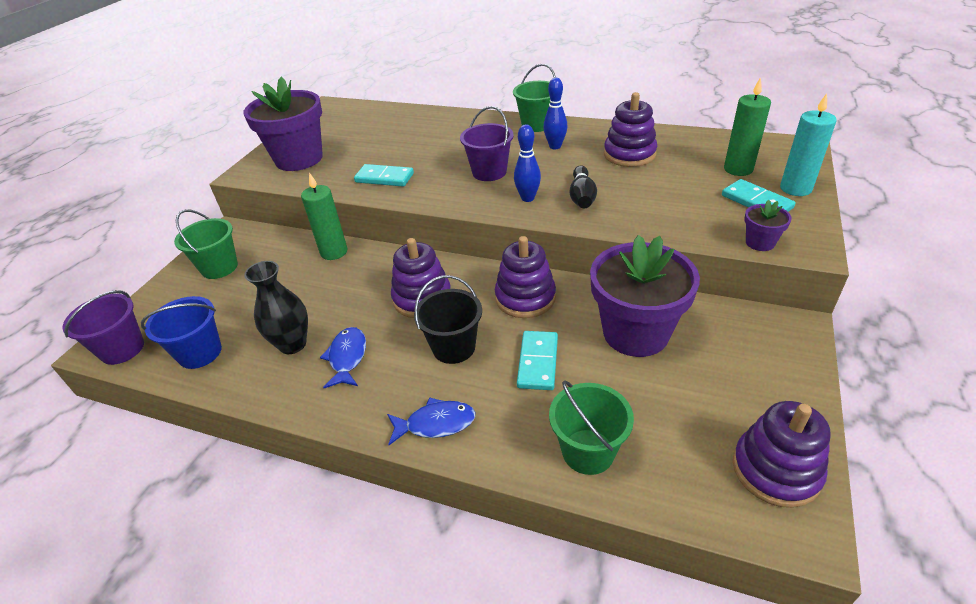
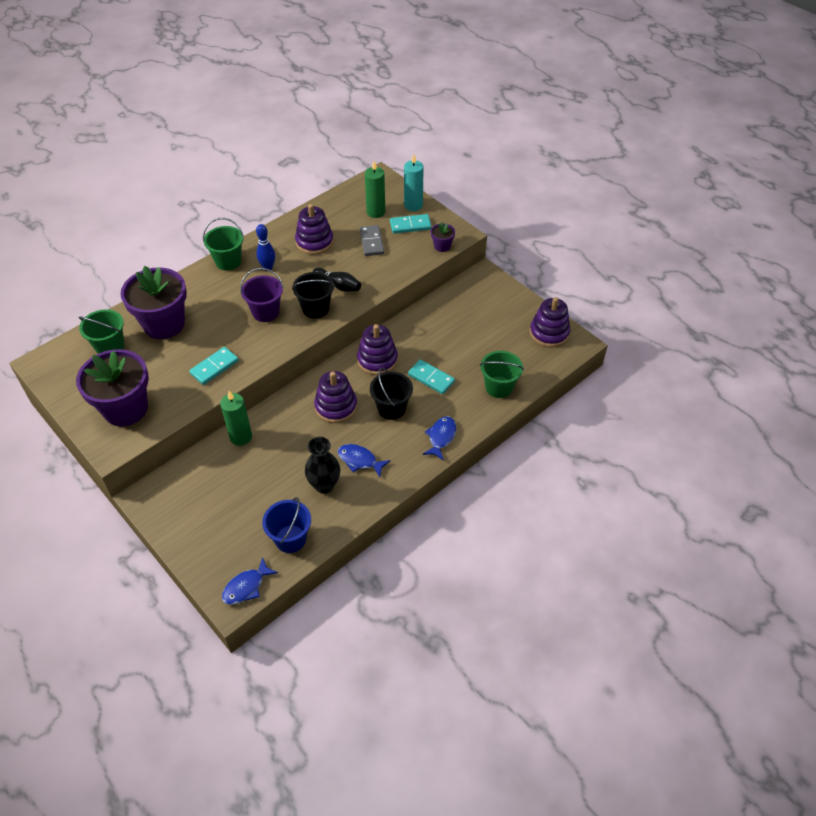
camera: 65 degrees left, 10 degrees up
(122, 349) = (246, 587): purple bucket -> blue fish
(219, 267) = (193, 511): green bucket -> green bucket (110, 347)
(527, 198) = (315, 308): blue bowling pin -> black bucket
(635, 333) = (441, 330): purple flower pot -> purple flower pot (164, 324)
(684, 188) = (372, 242): none -> grey domino

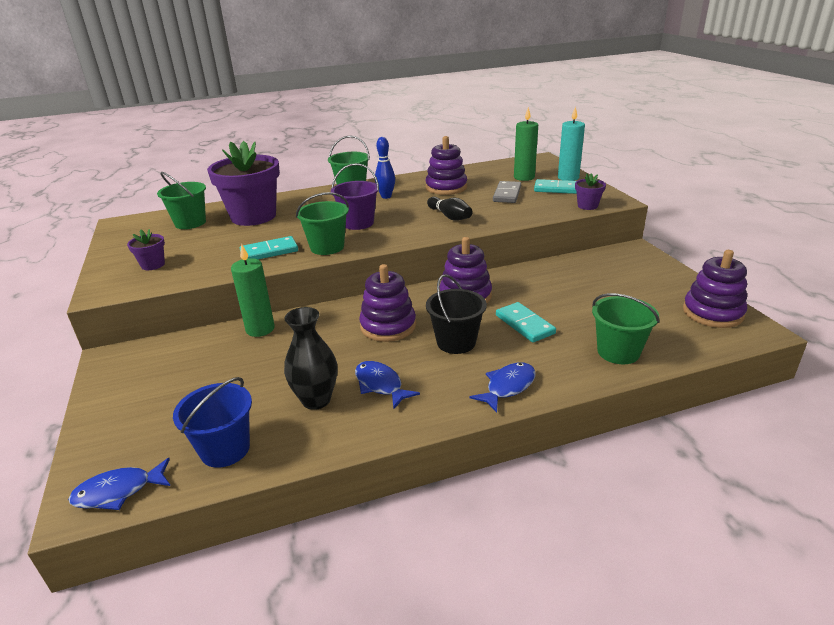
camera: 25 degrees right, 20 degrees down
(125, 408) = (153, 265): purple flower pot -> purple flower pot, size x0.43
(259, 350) = (327, 247): none -> green bucket
(315, 308) = (412, 228): black bucket -> none

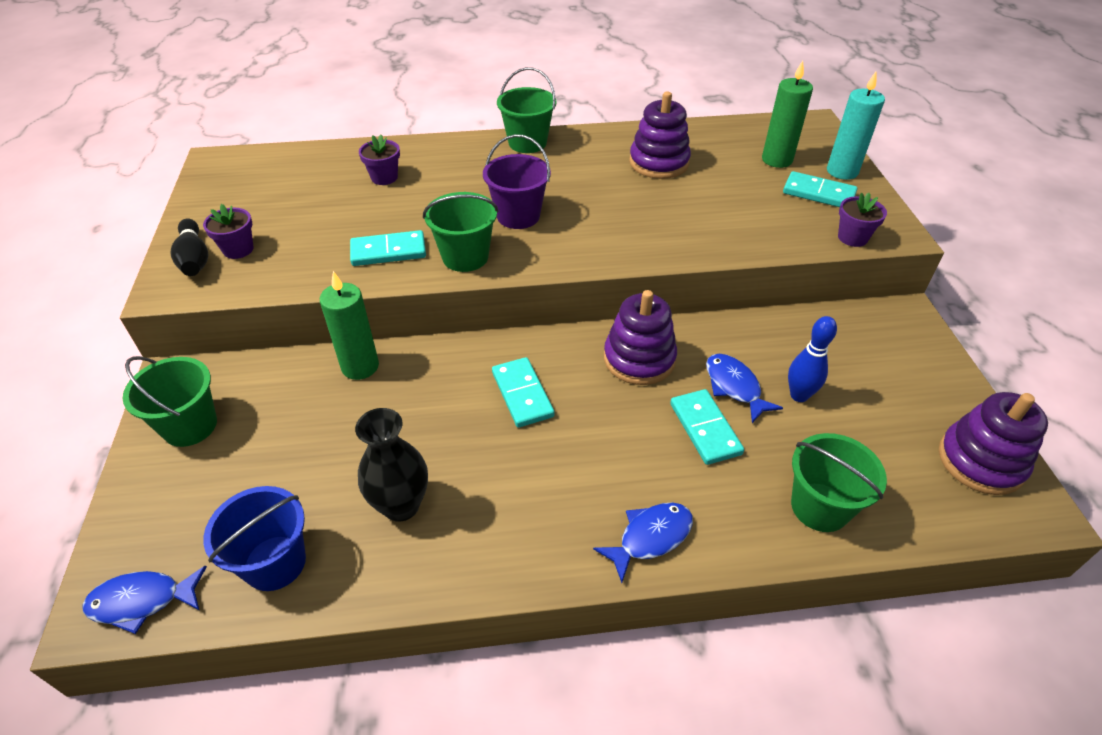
camera: 10 degrees right, 15 degrees up
(190, 223) = (301, 176): green bucket -> green bucket (190, 426)
(253, 216) = (384, 177): purple flower pot -> purple flower pot, size x0.43
(380, 385) = (487, 497): blue fish -> blue fish (734, 387)
(386, 196) = (570, 167): blue bowling pin -> blue bowling pin (799, 395)
(388, 326) = (522, 394): purple stacking toy -> turquoise domino
(450, 216) = (647, 225): black bowling pin -> black bowling pin (194, 259)
(456, 342) = (604, 442): black bucket -> none
(507, 194) = (742, 192): grey domino -> none

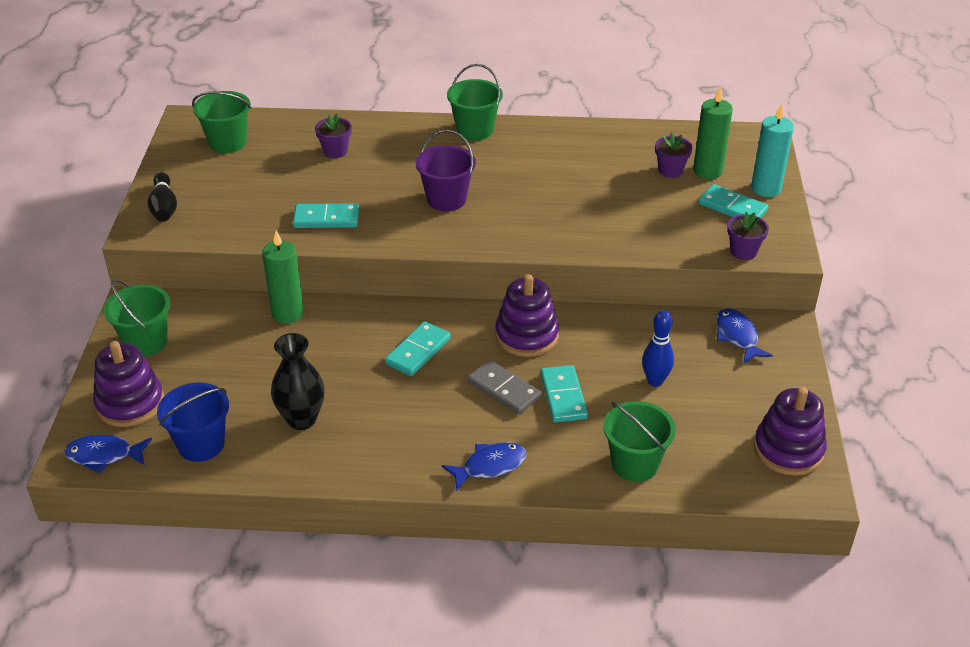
camera: 10 degrees right, 5 degrees down
(238, 249) = (200, 203): purple flower pot -> purple flower pot (670, 170)
(465, 257) = (390, 230): green bucket -> green bucket (227, 142)
(522, 394) = (418, 351): turquoise domino -> turquoise domino turned 45 degrees clockwise
(635, 430) = (504, 390): none -> grey domino
(659, 163) = (592, 162): purple stacking toy -> purple stacking toy (130, 403)
(734, 387) = (601, 367): blue fish -> blue fish (737, 336)

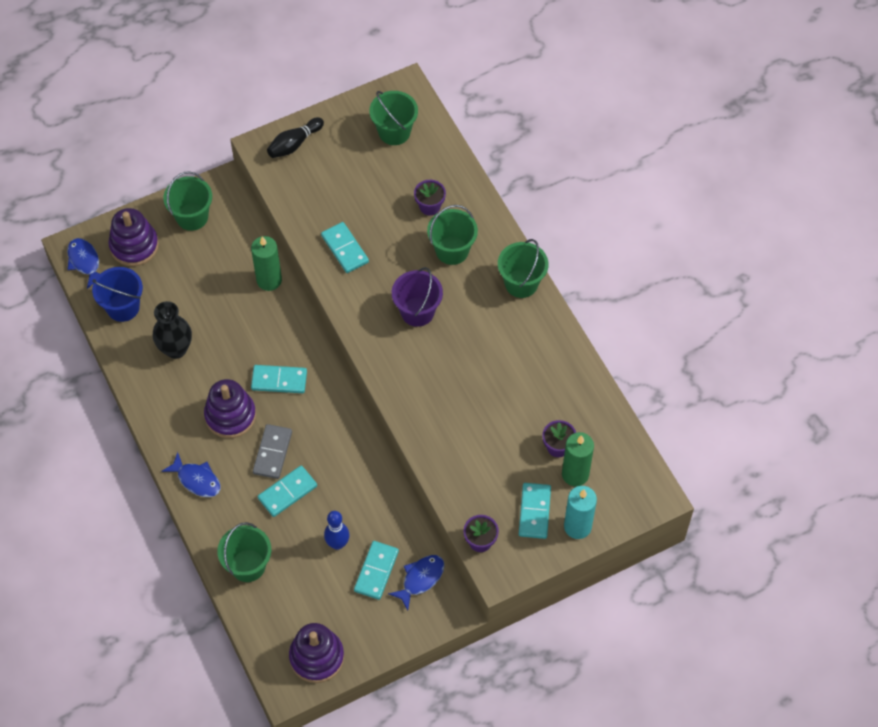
camera: 60 degrees right, 20 degrees up
(398, 155) = (452, 250): none -> green bucket
(526, 335) = (336, 439): purple stacking toy -> purple stacking toy (230, 415)
(707, 364) = (376, 571): none -> turquoise domino

